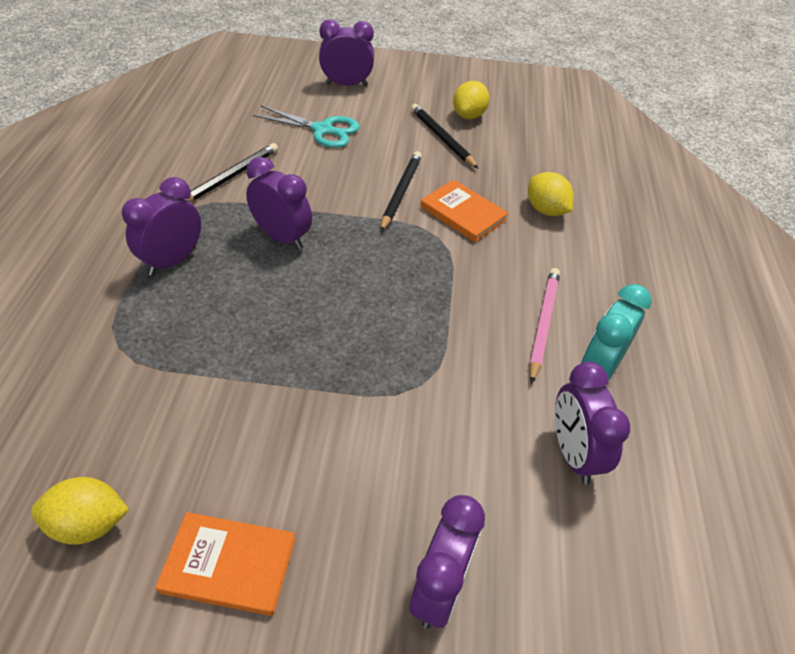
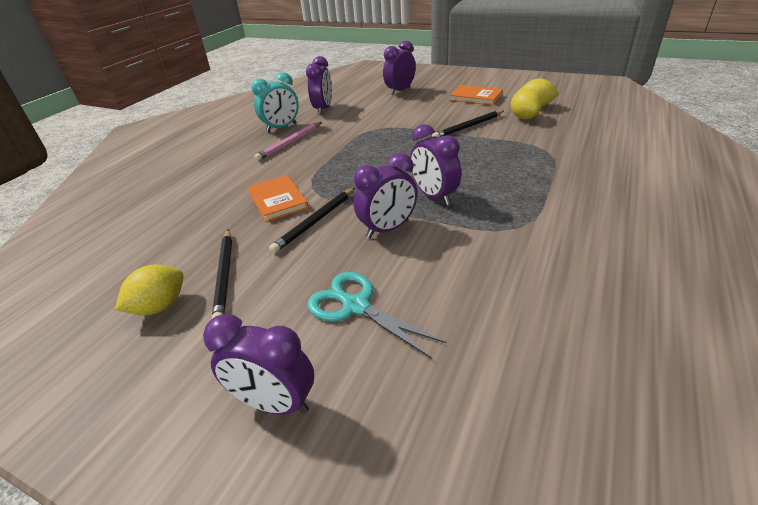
camera: 155 degrees left, 10 degrees down
(172, 261) = (523, 188): purple clock -> purple clock (388, 229)
(231, 177) = (477, 253): black pencil -> black pencil (468, 127)
(546, 210) = (211, 197): yellow lemon -> yellow lemon (524, 118)

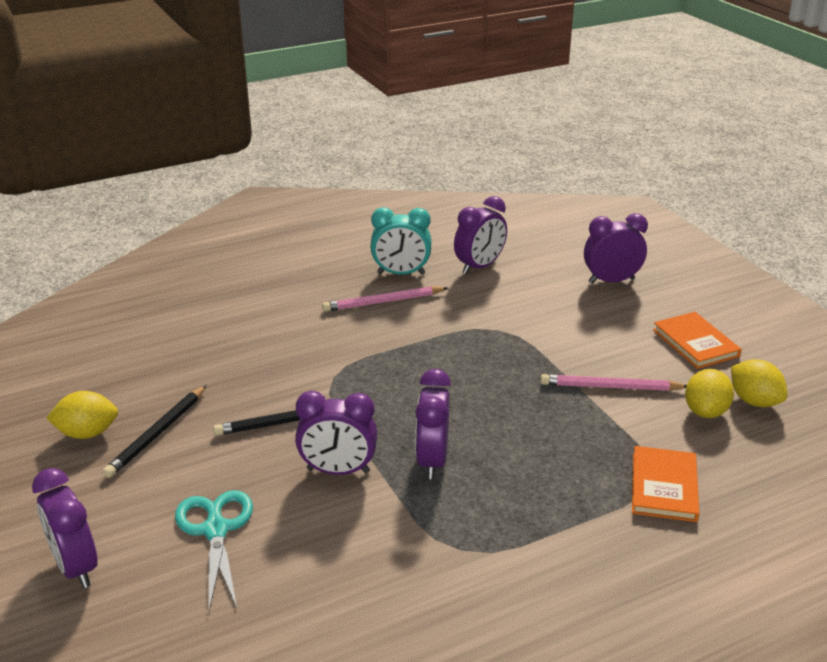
camera: 35 degrees right, 5 degrees down
(278, 200) = (285, 375): orange book -> orange book (664, 487)
(468, 127) = (610, 387): black pencil -> pink pencil

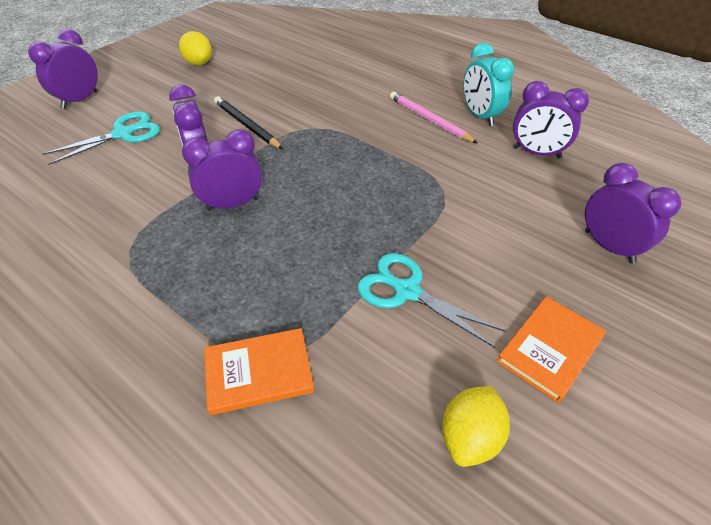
camera: 65 degrees right, 15 degrees up
(157, 433) = (209, 84): black pencil -> none
(610, 387) = (406, 291): pink pencil -> turquoise scissors
(705, 411) = (415, 386): yellow lemon -> none

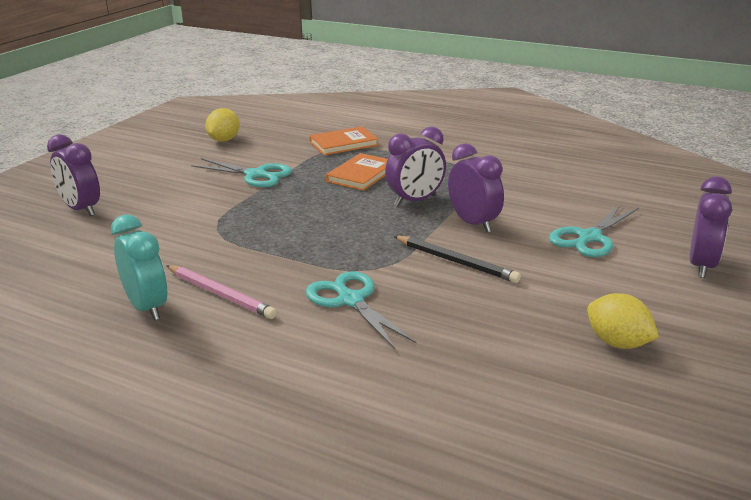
camera: 170 degrees right, 20 degrees down
(338, 104) = (350, 300): none -> turquoise scissors
(536, 153) = (96, 271): purple clock -> none
(550, 349) = (164, 165): orange book -> orange book (361, 175)

